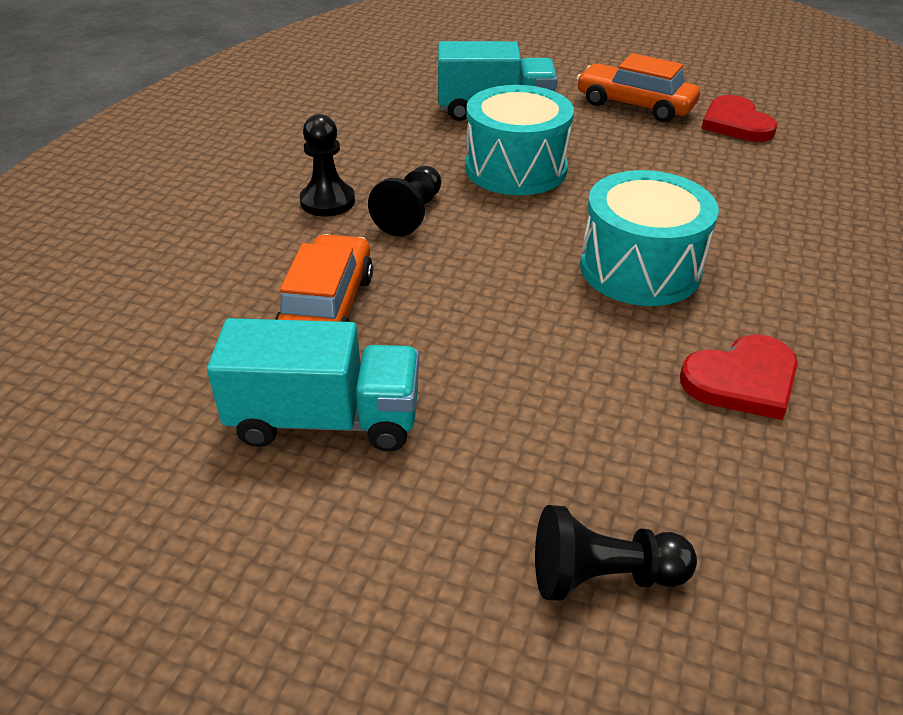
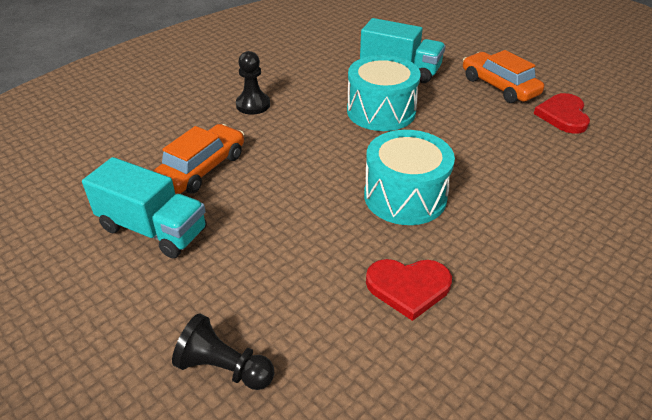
camera: 25 degrees right, 0 degrees up
(410, 215) = (293, 125): black pawn -> none

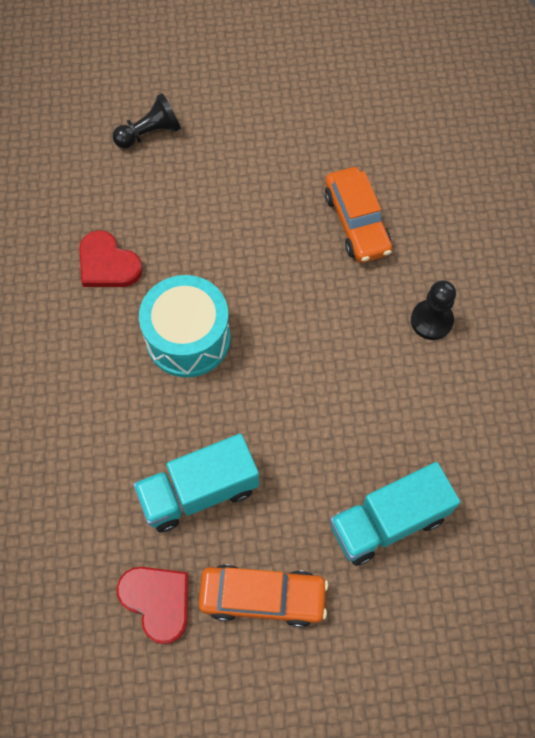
camera: 130 degrees right, 25 degrees up
(153, 229) = (306, 156): turquoise truck -> turquoise truck (199, 491)
(381, 111) = (322, 426): turquoise drum -> none
(408, 287) = (107, 264): red heart -> red heart turned 90 degrees counterclockwise

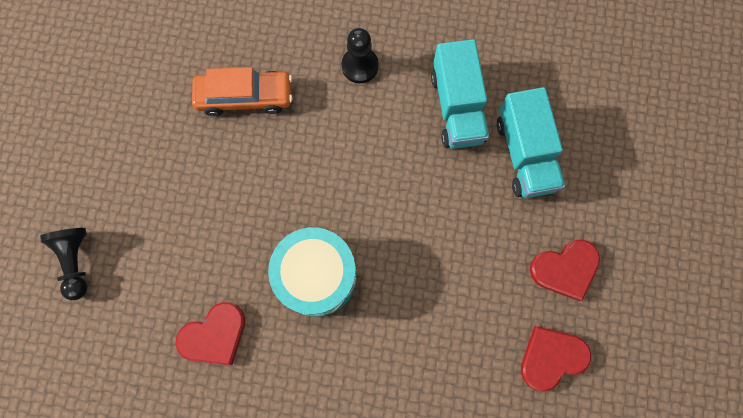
camera: 75 degrees left, 10 degrees up
(199, 491) = (464, 300): turquoise truck -> turquoise truck (456, 107)
(262, 597) = (565, 269): orange car -> red heart

